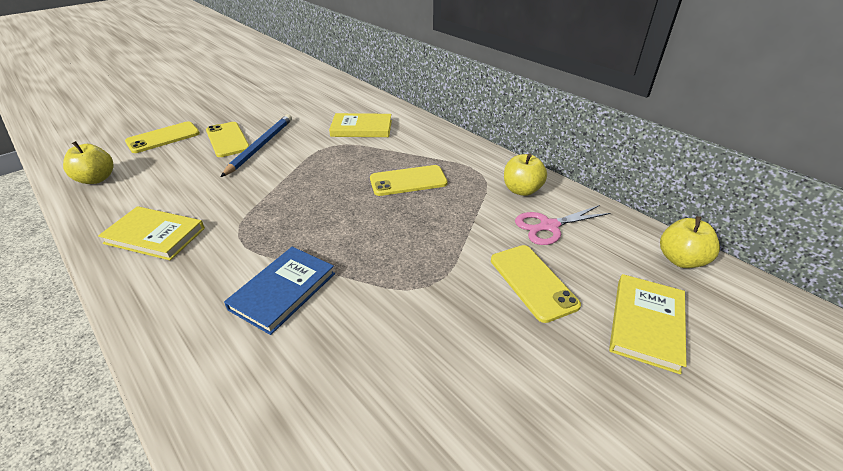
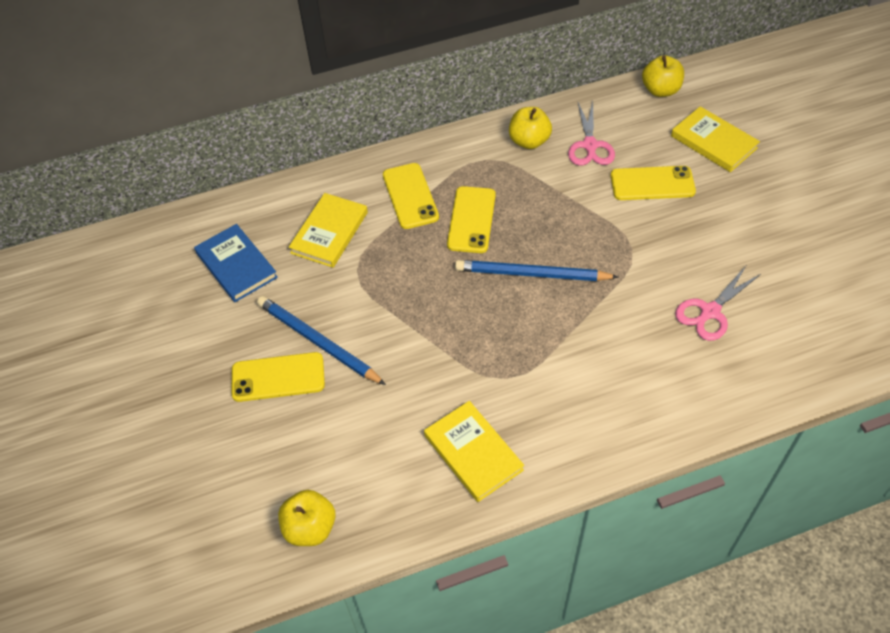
camera: 65 degrees left, 15 degrees up
(155, 236) = (473, 453): yellow book -> yellow book turned 75 degrees counterclockwise
(163, 138) = (226, 455): yellow phone -> yellow phone (410, 196)
(283, 291) = (602, 348): blue book -> blue book (236, 265)
(361, 376) = (710, 312): none -> pink scissors
(362, 225) = (531, 274): none -> blue pencil

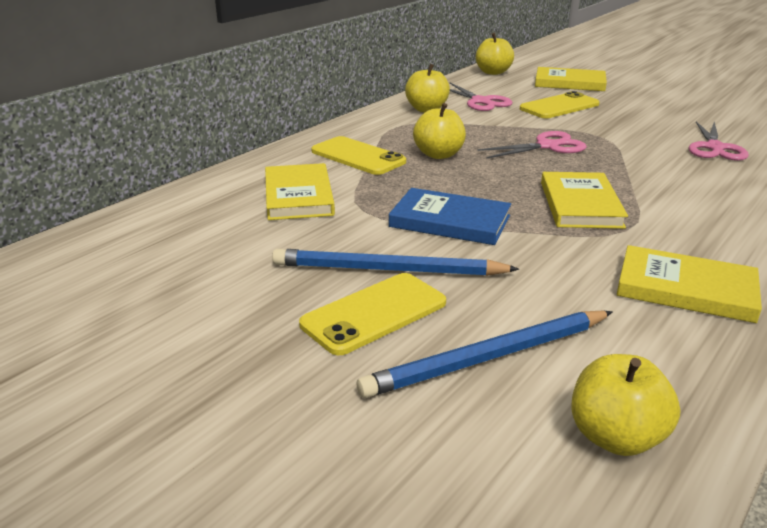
camera: 35 degrees left, 25 degrees down
(236, 265) = (205, 246): blue book -> blue book (450, 221)
(471, 220) = (438, 154): yellow phone -> yellow apple
(507, 334) = (580, 204): none -> yellow book
(531, 274) = (542, 167): blue pencil -> blue pencil (488, 358)
(569, 245) = (548, 146): none -> pink scissors

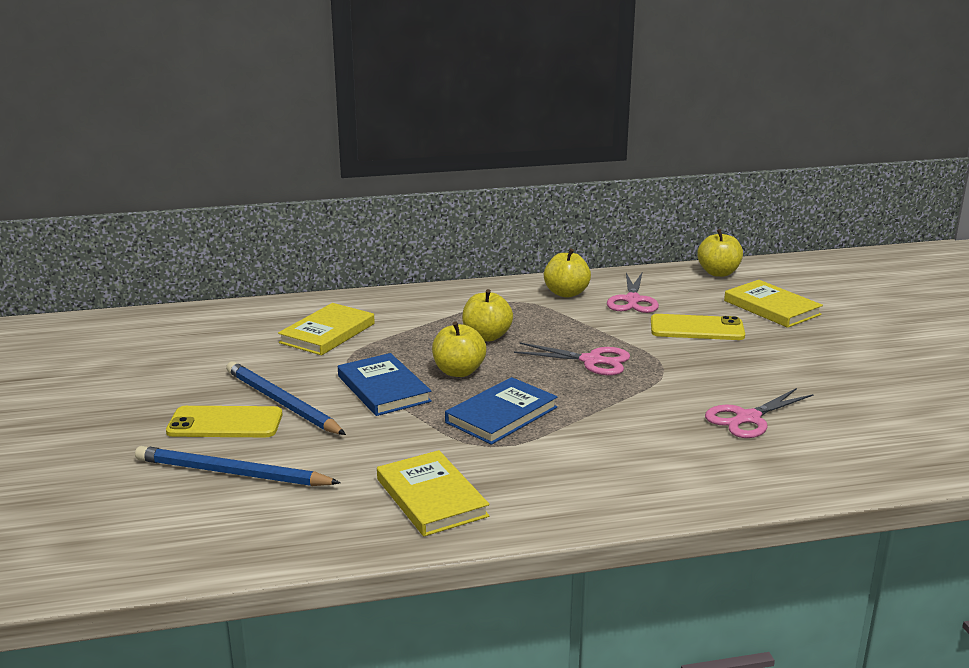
camera: 40 degrees right, 5 degrees down
(358, 156) = (425, 317): yellow phone -> none
(580, 204) = (501, 415): yellow book -> blue book
(616, 437) = (208, 538): yellow apple -> yellow apple (458, 371)

